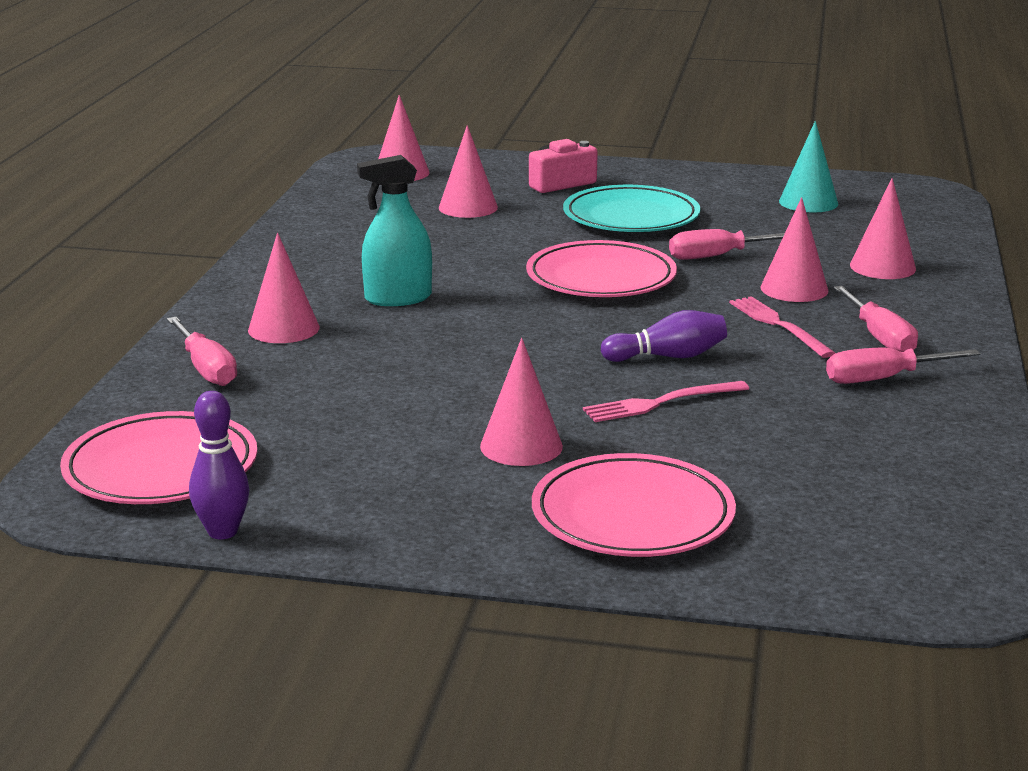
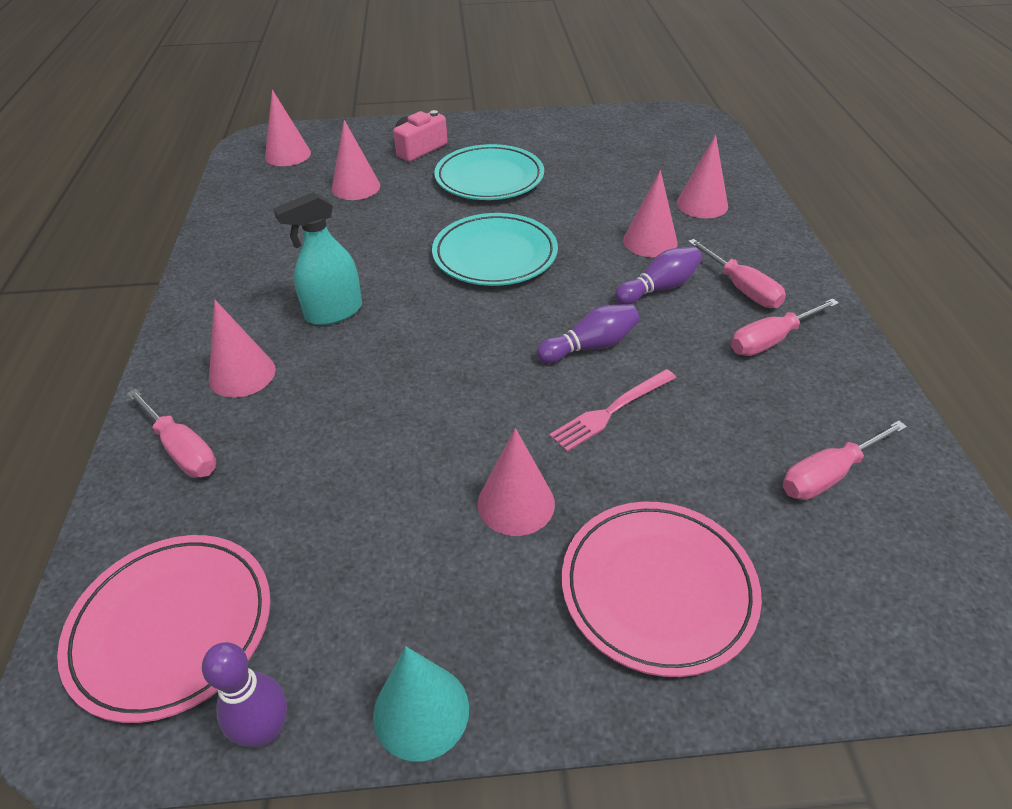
camera: 15 degrees left, 20 degrees up
(601, 278) = (495, 255): pink plate -> turquoise plate
(718, 256) = (575, 213): pink screwdriver -> pink screwdriver (828, 475)
(778, 325) = (659, 288): pink fork -> purple bowling pin
(808, 202) = (614, 141): turquoise cone -> turquoise cone (421, 711)

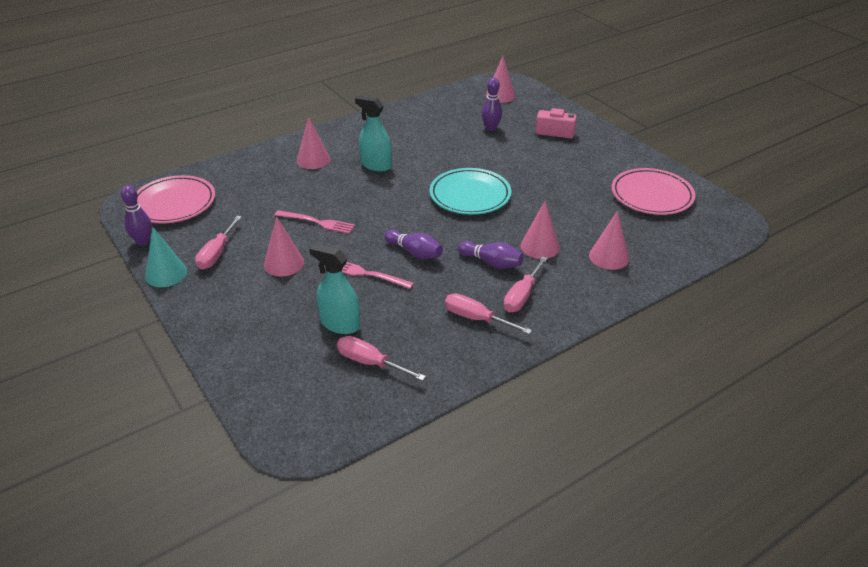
camera: 60 degrees right, 5 degrees down
(182, 449) = (259, 166): pink screwdriver -> pink screwdriver (217, 253)
(356, 187) = (491, 128): pink cone -> purple bowling pin
(431, 425) = (317, 222): none -> pink fork
(489, 178) = (549, 166): turquoise plate -> none
(658, 589) = (257, 319): pink plate -> pink plate (651, 195)
(720, 481) = (340, 324): none -> turquoise spray bottle

